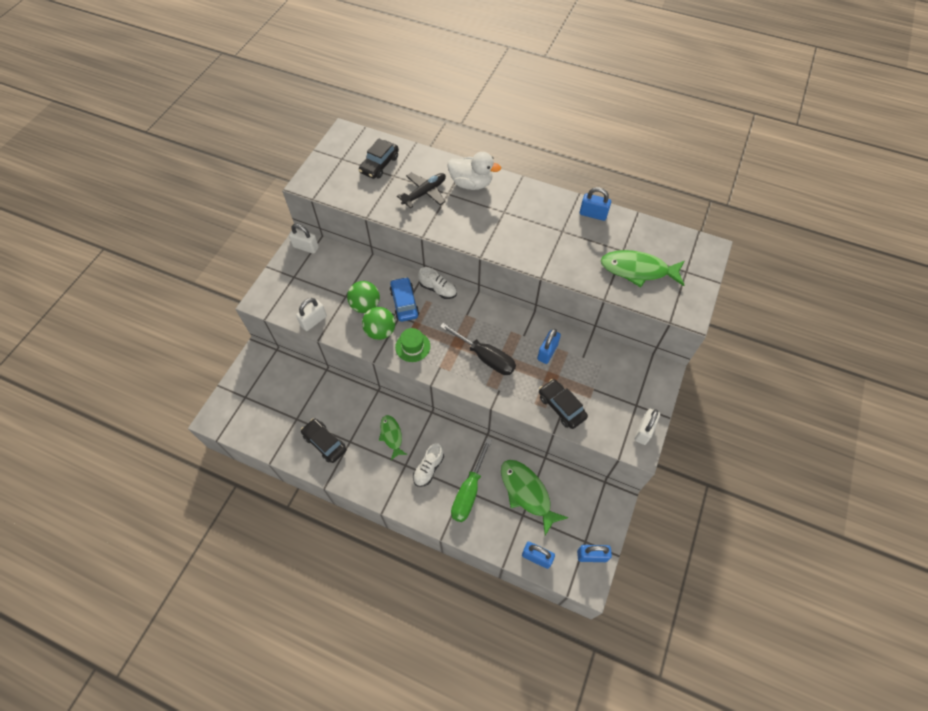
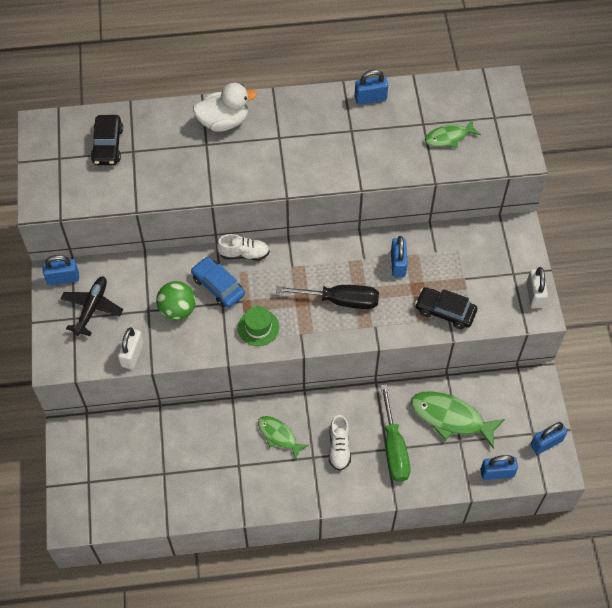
camera: 30 degrees left, 0 degrees up
(306, 247) = (63, 278): white padlock -> blue padlock
(325, 443) = (213, 481): black car -> none
(380, 331) = (213, 329): green ball -> none
(424, 193) = (181, 155): black plane -> black plane (92, 308)
(638, 270) = (449, 137): green fish -> green fish, size x0.60

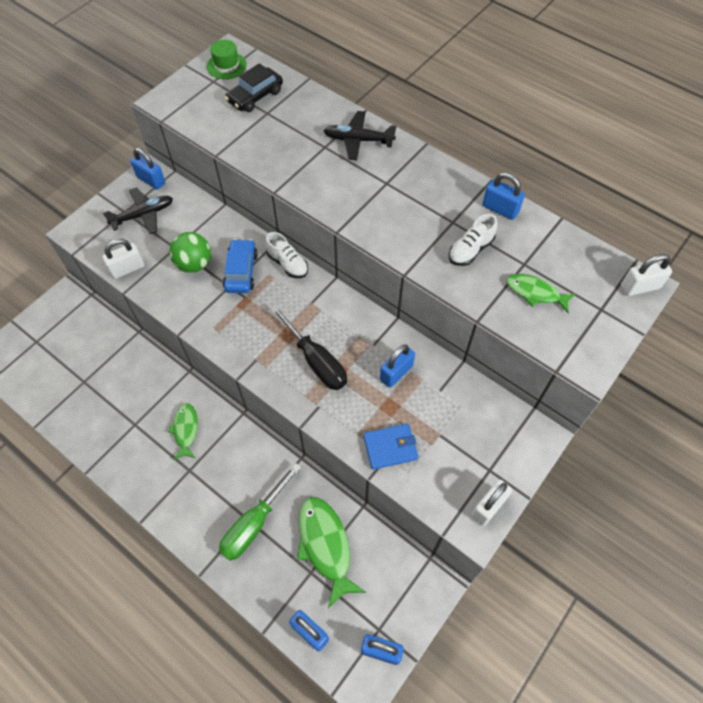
camera: 45 degrees right, 0 degrees up
(224, 121) = (358, 140): white duck -> black plane
(258, 327) = (232, 326): green hat -> green hat (226, 66)
(339, 447) = (215, 482): white shoe -> white shoe (470, 250)
(445, 311) = (390, 447): black car -> blue wallet
(501, 85) = (640, 287): none -> white padlock

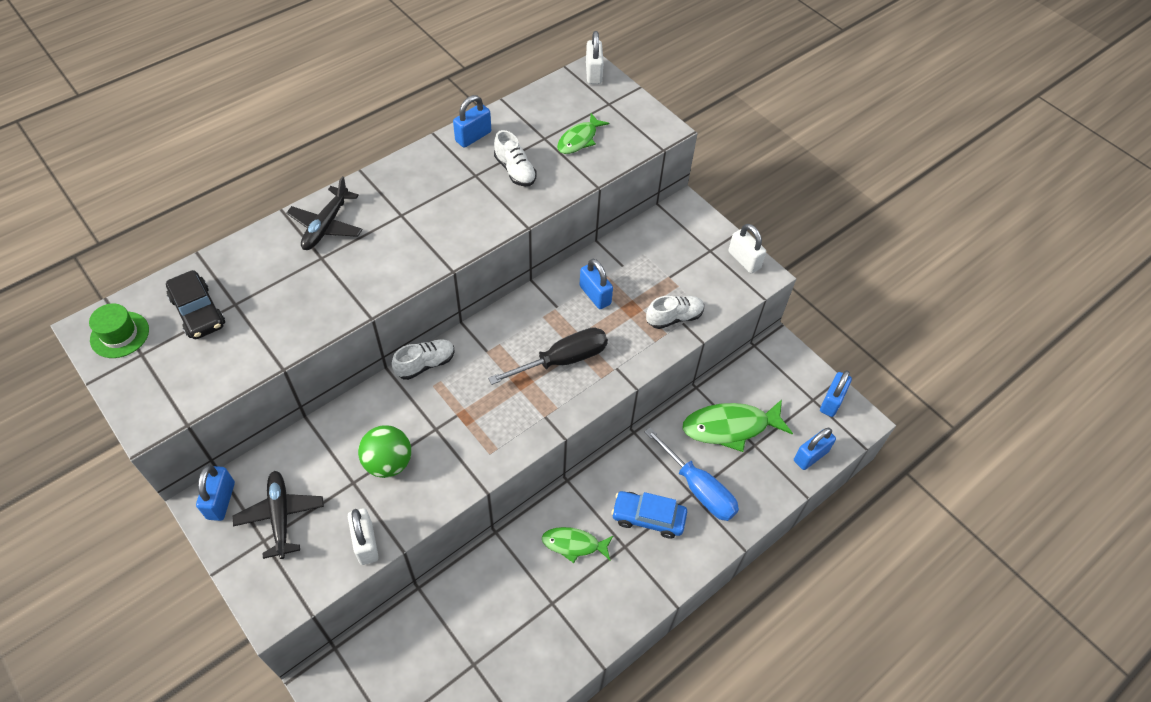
camera: 80 degrees left, 5 degrees down
(151, 180) = (221, 500): blue padlock -> blue padlock turned 45 degrees counterclockwise
(241, 271) = (419, 413): blue car -> blue car (648, 518)
(254, 524) = (698, 488): green screwdriver -> blue screwdriver
(390, 447) = (674, 318): blue wallet -> white shoe

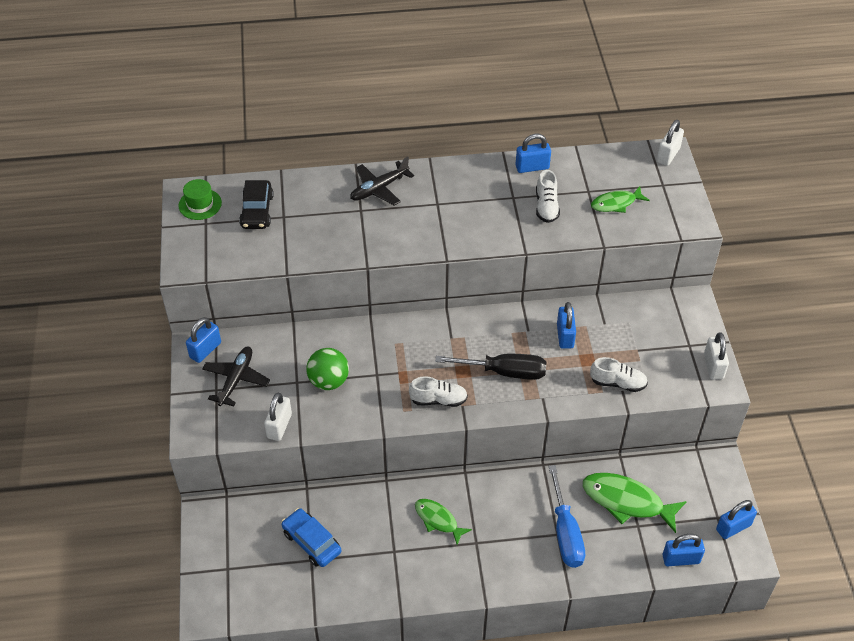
camera: 35 degrees right, 5 degrees down
(425, 364) = (399, 326): white shoe -> white shoe (438, 400)
(648, 518) = (509, 532): blue car -> blue car (311, 542)

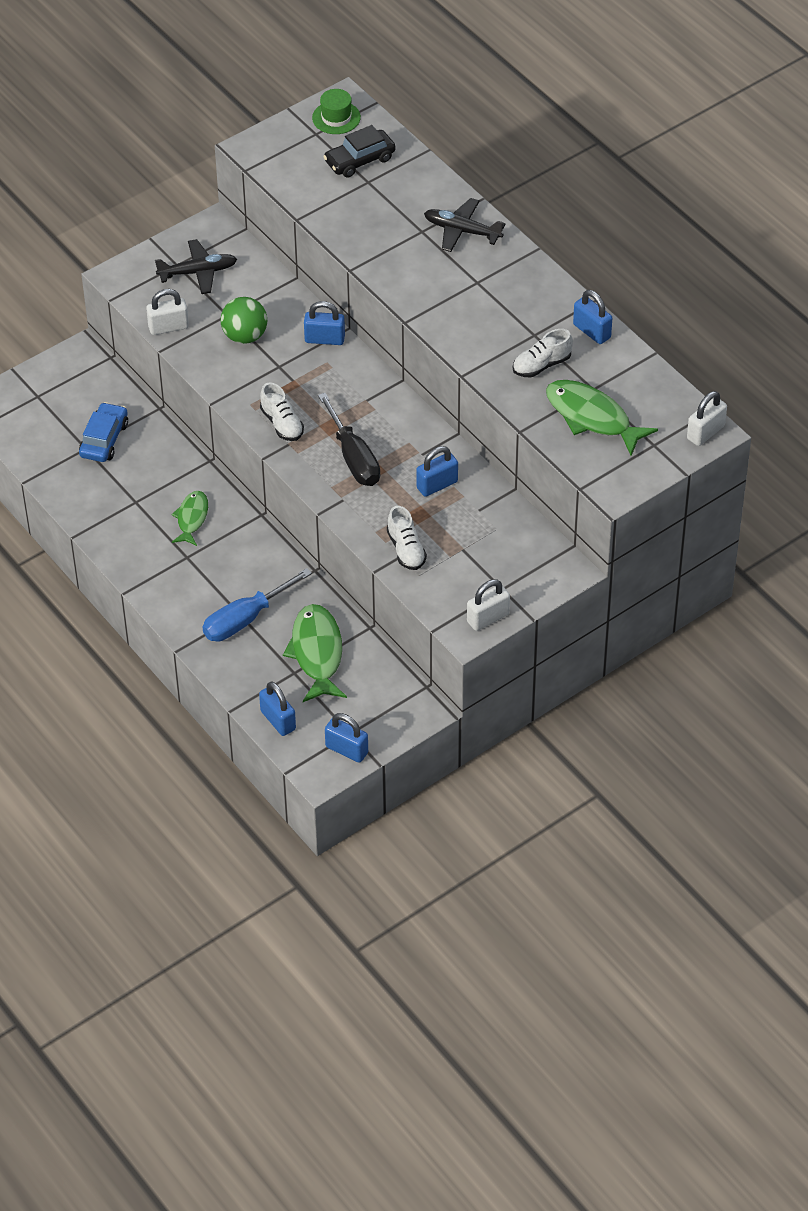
camera: 60 degrees right, 0 degrees up
(205, 350) = (215, 234): blue padlock -> blue padlock (324, 339)
(616, 203) = (592, 417): green fish -> green fish, size x1.66
(668, 155) = (705, 432): white padlock -> white padlock turned 45 degrees counterclockwise

